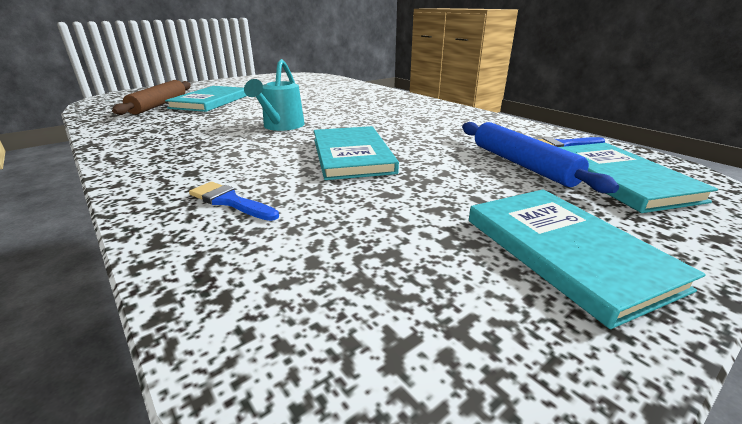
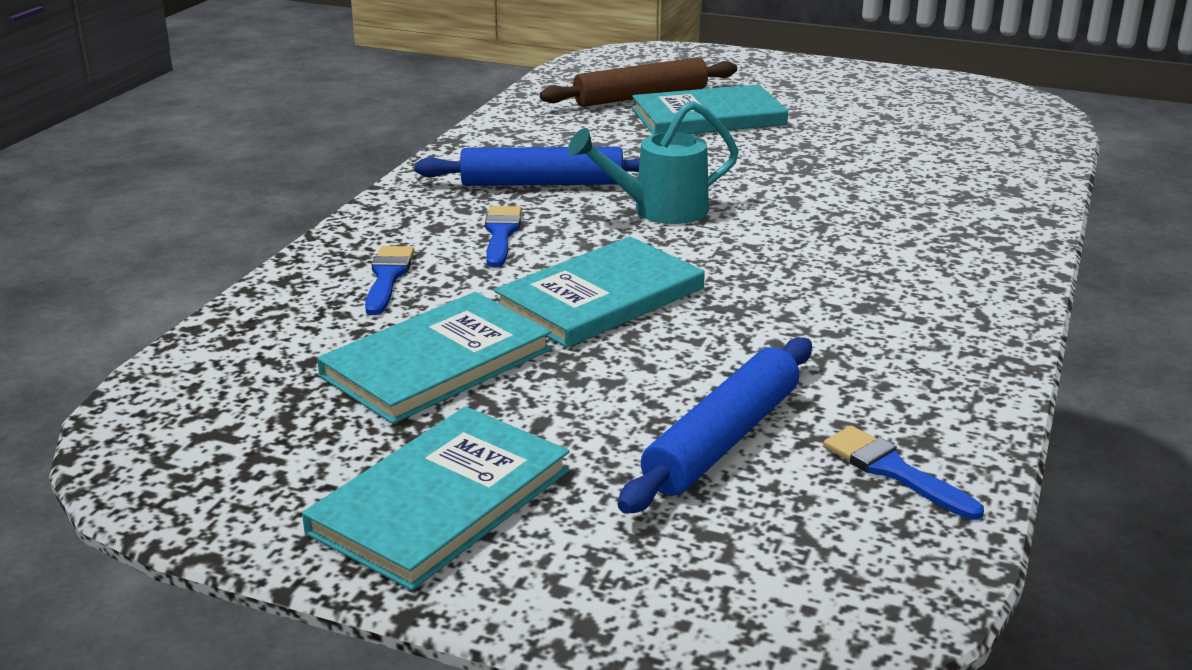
camera: 60 degrees right, 0 degrees up
(200, 139) = (542, 183): none -> blue rolling pin
(237, 159) = (501, 234): none -> blue brush
(618, 179) = (753, 538): turquoise book -> turquoise book (437, 363)

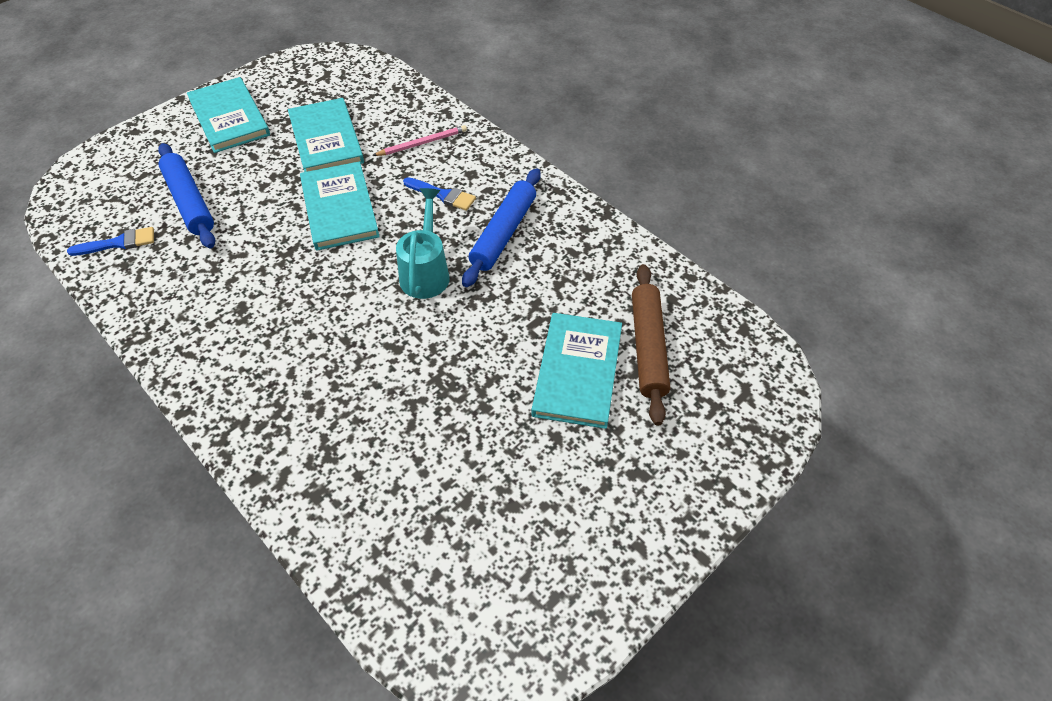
camera: 115 degrees right, 25 degrees up
(387, 277) = (422, 143): blue brush -> pink pencil

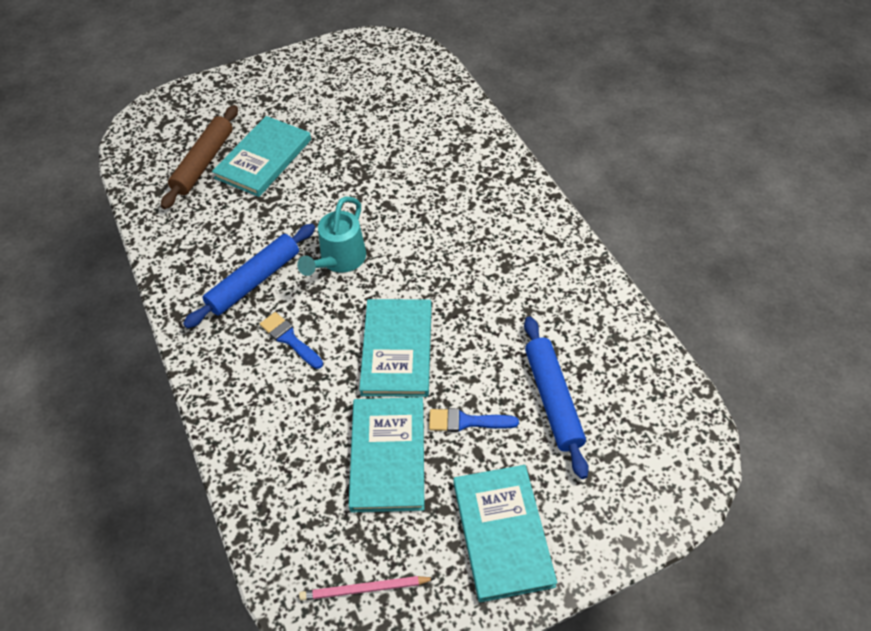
camera: 160 degrees left, 0 degrees up
(118, 243) = (624, 364): blue brush -> blue brush (466, 421)
(422, 143) = (281, 417): pink pencil -> pink pencil (365, 589)

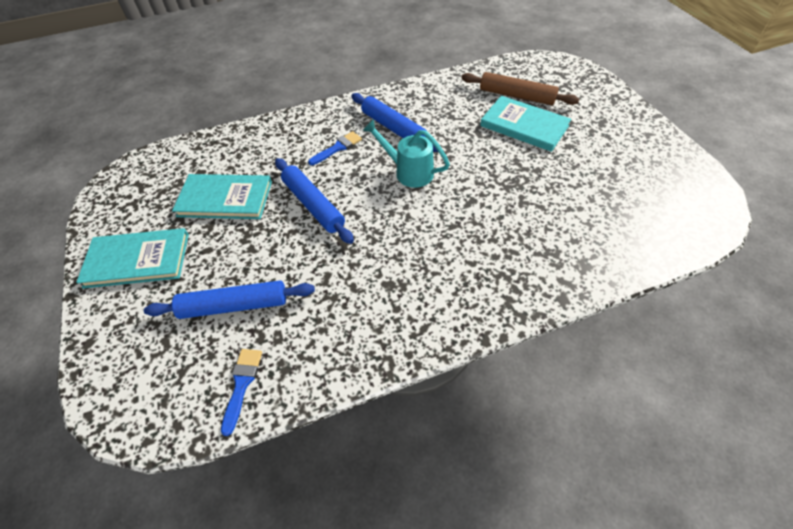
camera: 95 degrees right, 0 degrees up
(365, 589) = (138, 187): pink pencil -> none
(397, 349) = (313, 205): turquoise book -> blue rolling pin
(466, 421) = (235, 244): blue brush -> blue brush (242, 384)

